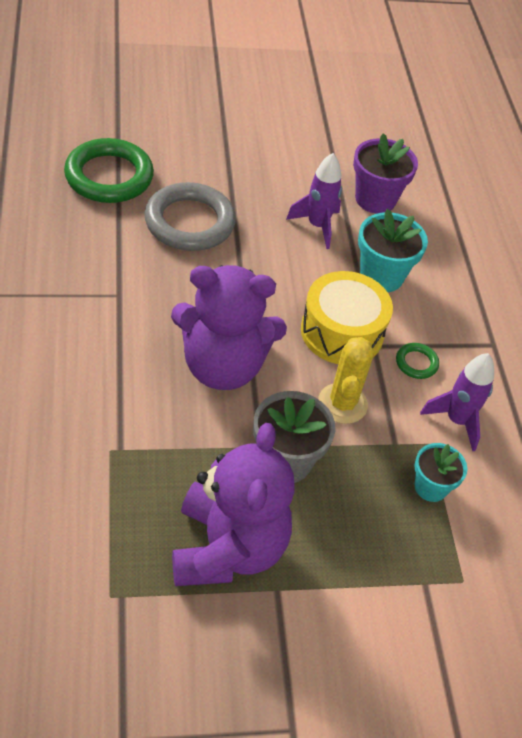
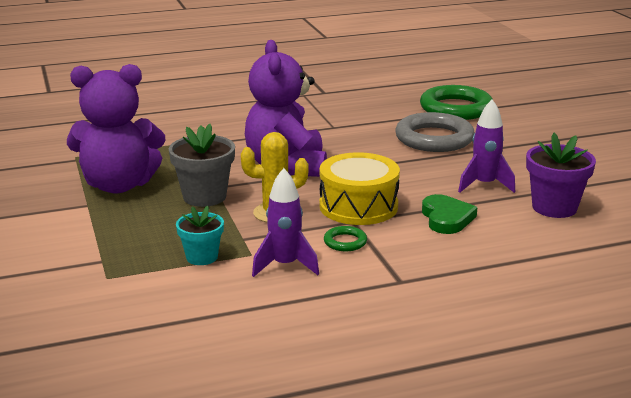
camera: 85 degrees right, 25 degrees down
(381, 276) = (446, 218): turquoise flower pot -> green heart

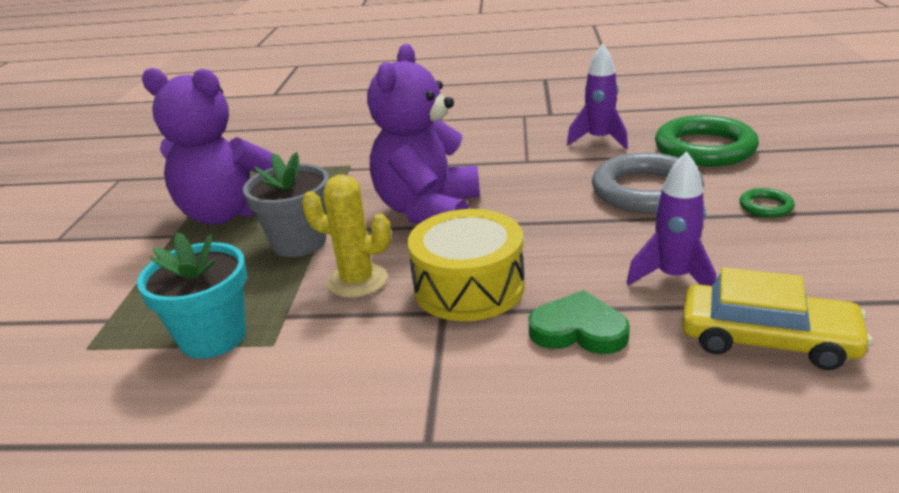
camera: 25 degrees right, 5 degrees up
(202, 257) = (213, 337): turquoise flower pot -> turquoise flower pot, size x1.55
(285, 265) = (296, 374): purple rocket -> purple rocket (599, 140)
(345, 242) = (405, 347): green ring -> green ring (765, 206)
(446, 218) = (578, 330): green heart -> green heart turned 90 degrees counterclockwise
(554, 207) = (767, 339): purple flower pot -> yellow car

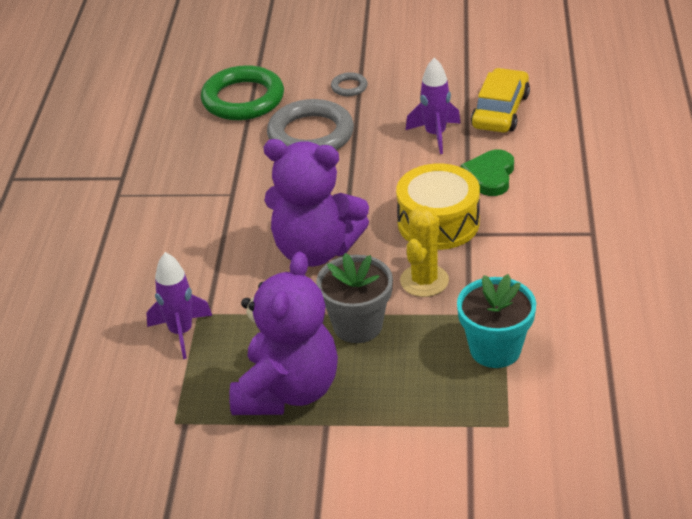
camera: 90 degrees left, 10 degrees up
(599, 140) = (202, 151): purple rocket -> purple rocket (181, 332)
(765, 206) = (349, 87): green ring -> grey ring

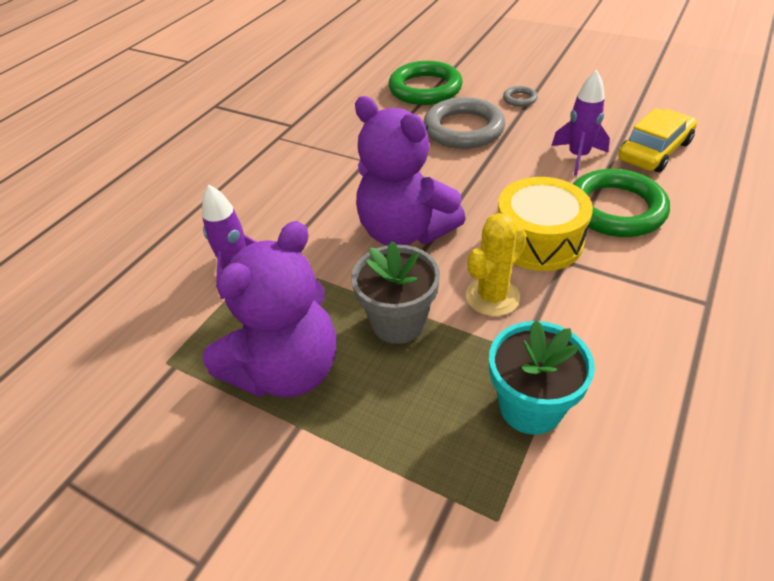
camera: 25 degrees right, 5 degrees up
(490, 176) = (615, 209): green heart -> green ring

